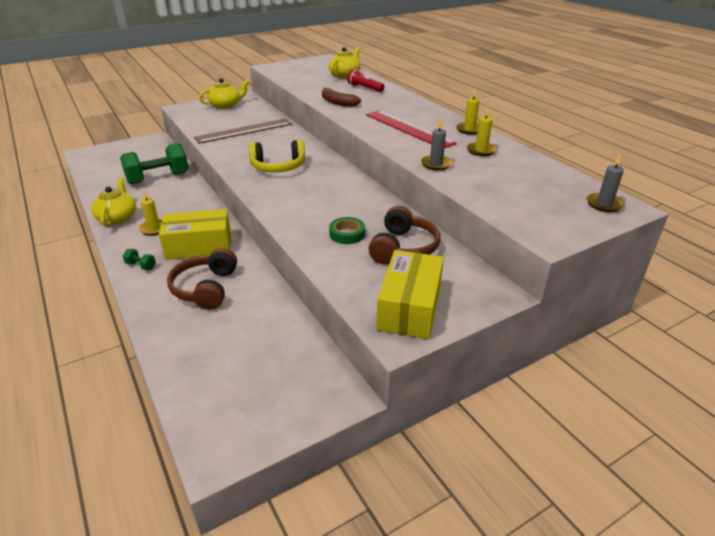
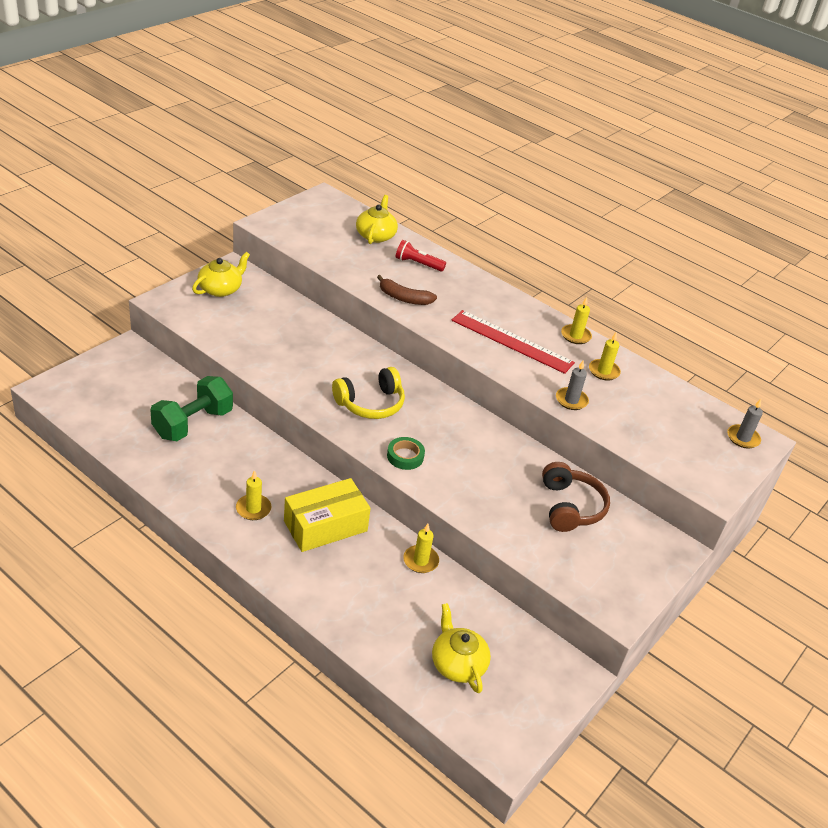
camera: 25 degrees left, 5 degrees up
(117, 217) = (194, 498): yellow teapot -> yellow teapot (457, 663)
(141, 266) = (281, 566): green dumbbell -> none
(206, 288) = (374, 582): brown headphones -> none
(244, 131) = (283, 341): brown ruler -> none
(258, 280) = (420, 561): none -> yellow candle
(347, 234) = (507, 497): green tape -> green tape (405, 456)
(409, 307) = (612, 579): yellow box -> none

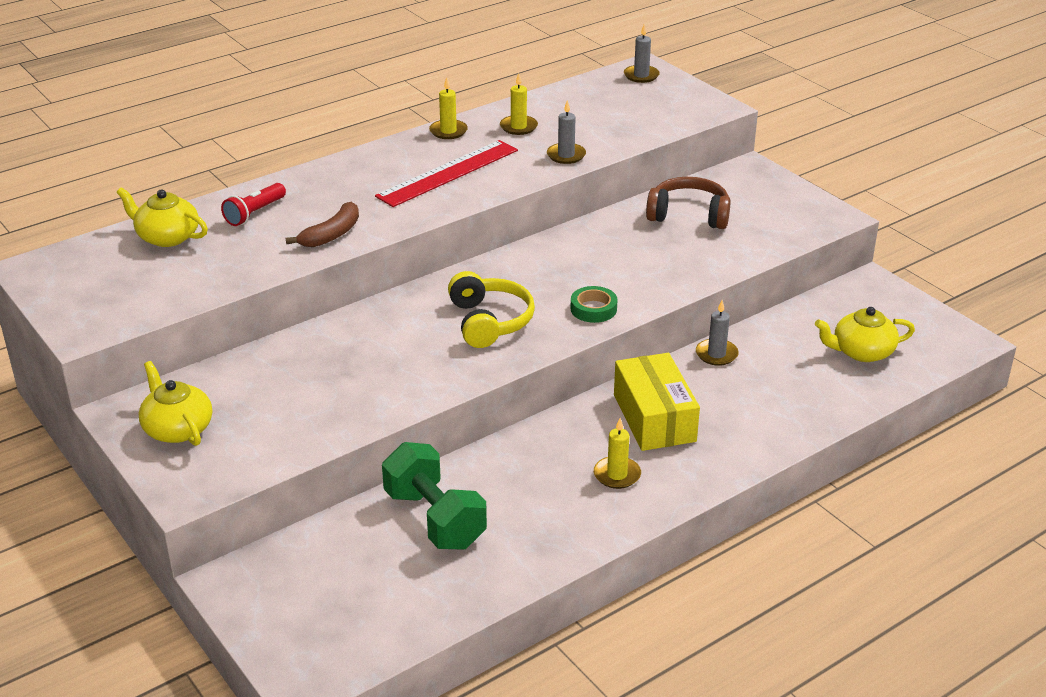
camera: 70 degrees left, 5 degrees down
(420, 561) = (716, 354): yellow candle -> grey candle

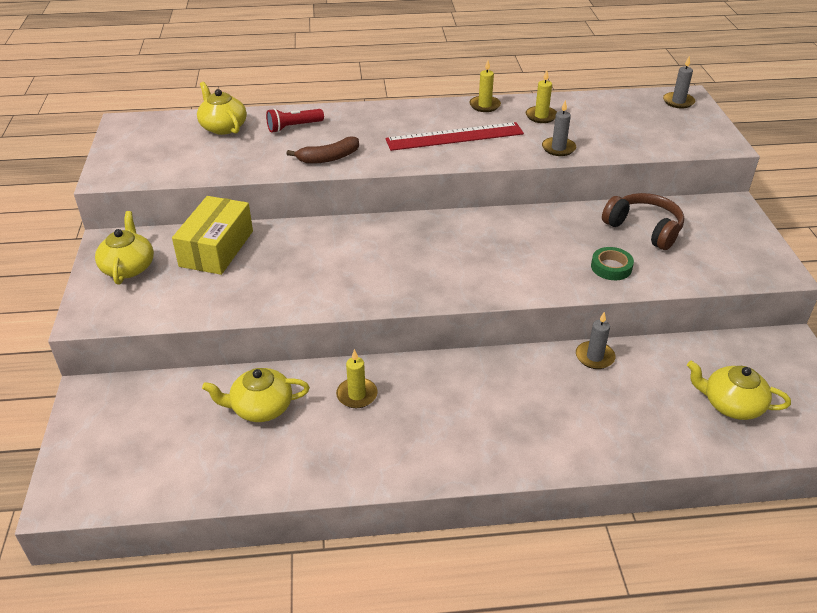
camera: 30 degrees right, 5 degrees up
(434, 519) = (261, 407): green dumbbell -> yellow teapot
(489, 322) = (407, 264): yellow headphones -> none
(593, 309) = (497, 282): green tape -> green tape (611, 267)
(617, 475) = (425, 430): yellow candle -> yellow candle (357, 395)
(654, 418) = (497, 393): yellow box -> yellow box (216, 248)

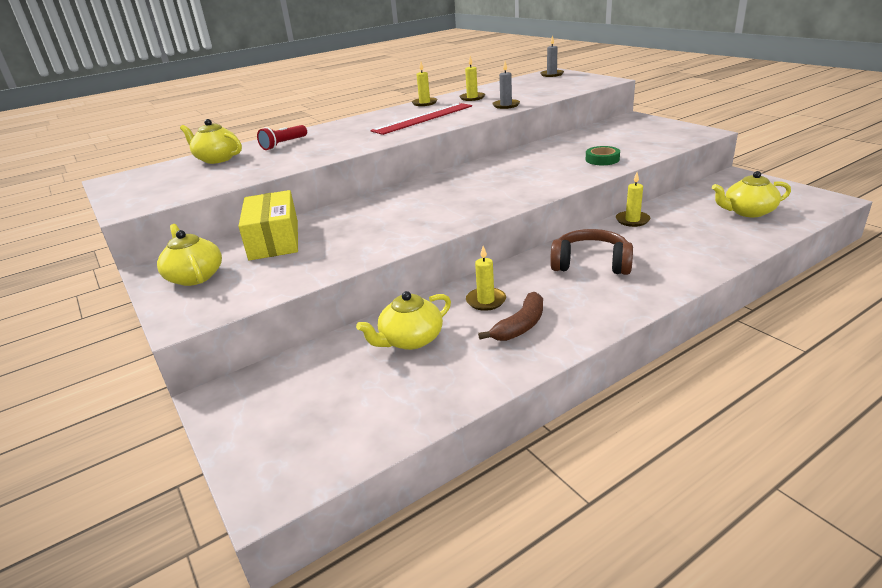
camera: 25 degrees left, 10 degrees down
(328, 158) = (336, 149): brown banana -> brown banana (520, 326)
(594, 357) = (632, 220): grey candle -> yellow candle
(644, 229) = (596, 139): brown headphones -> brown headphones (591, 264)

